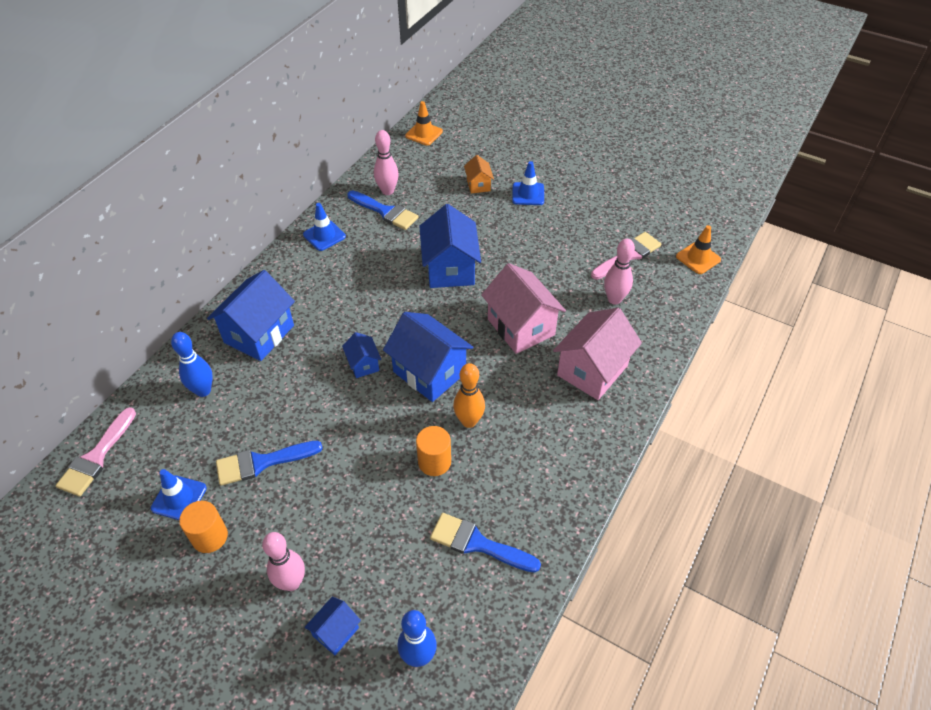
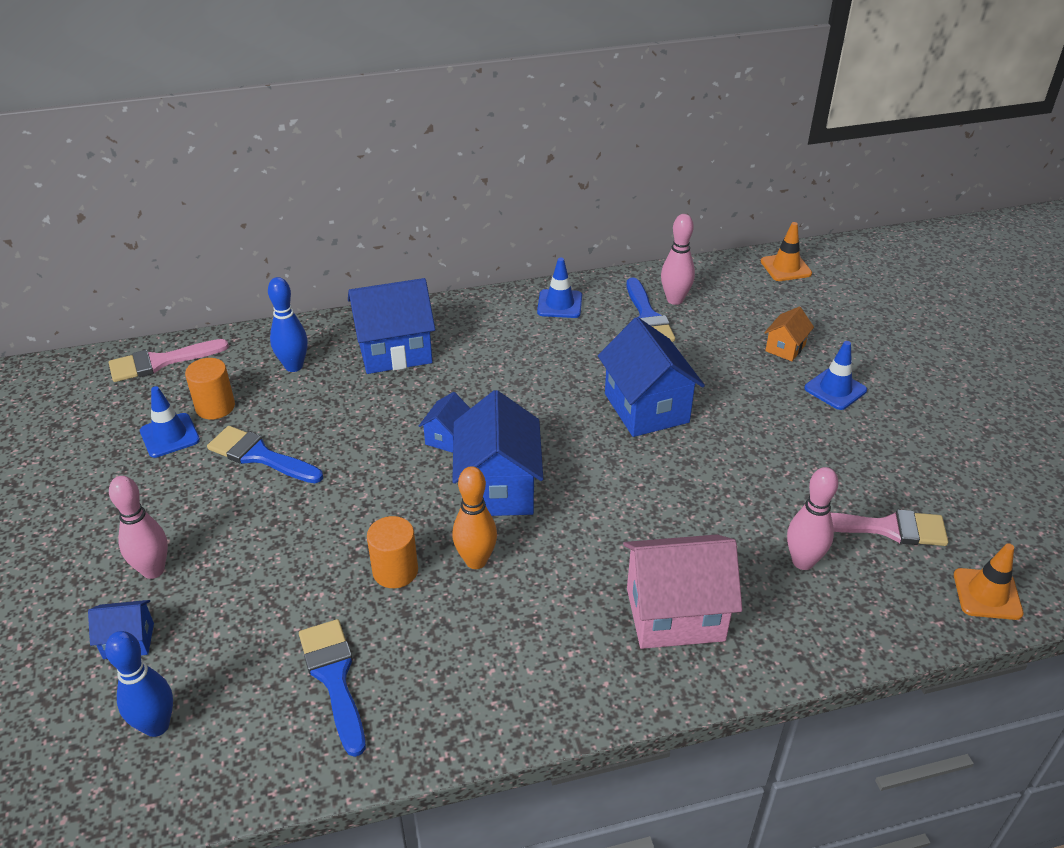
camera: 45 degrees right, 10 degrees down
(210, 537) = (150, 483): orange cylinder -> orange cylinder (215, 407)
(450, 268) = (646, 408): blue house -> blue house turned 60 degrees counterclockwise
(521, 327) = (650, 513): pink house -> none

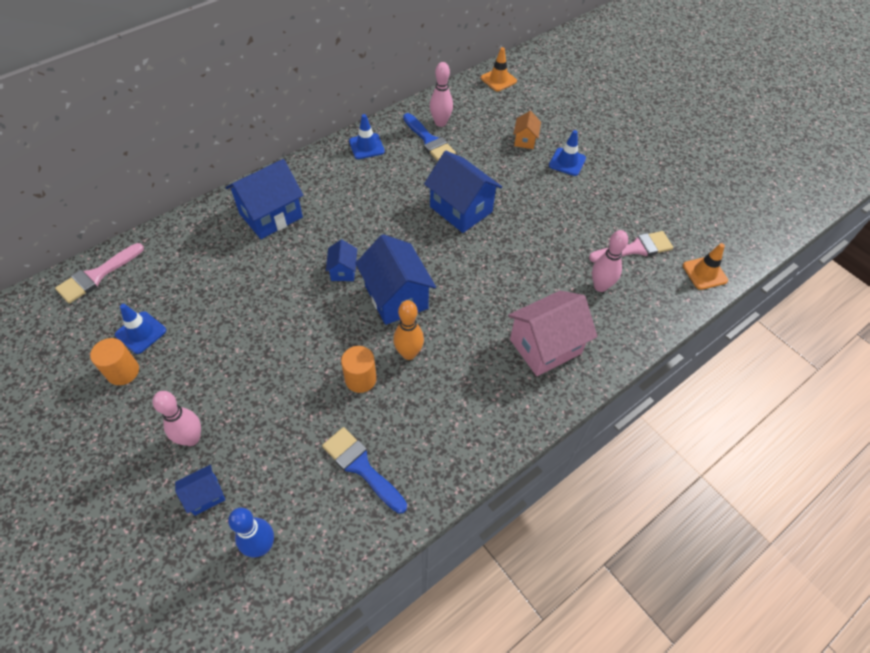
camera: 25 degrees left, 15 degrees up
(215, 407) = (162, 299): orange cylinder -> orange cylinder (123, 371)
(260, 456) = (219, 326): blue brush -> none
(294, 366) = (203, 249): blue bowling pin -> none

